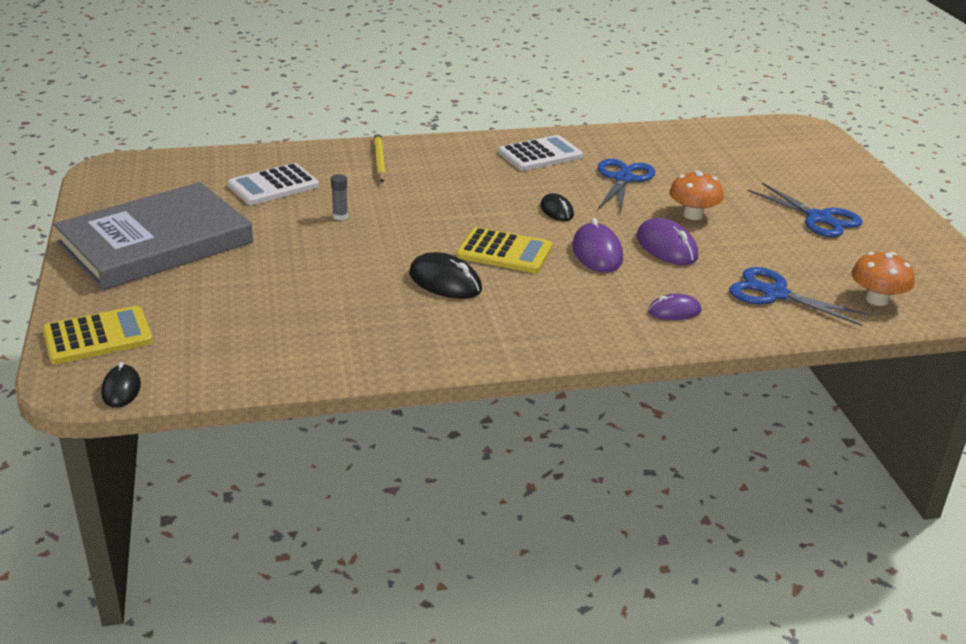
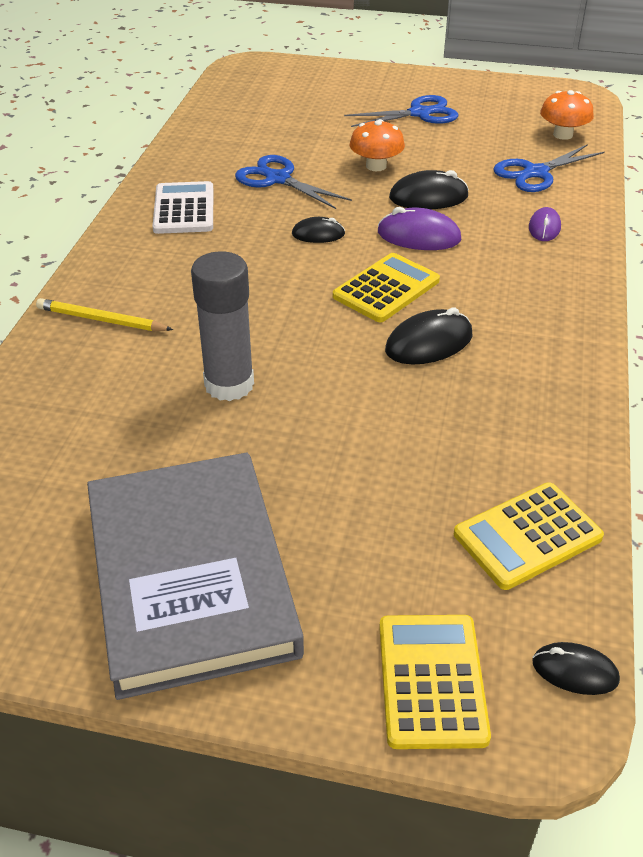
camera: 65 degrees left, 10 degrees up
(243, 355) = (527, 536): none -> yellow calculator
(273, 186) = (100, 425): white calculator -> none
(340, 216) = (229, 384): grey glue stick -> grey glue stick, size x2.44
(666, 247) = (428, 197): purple mouse -> black mouse

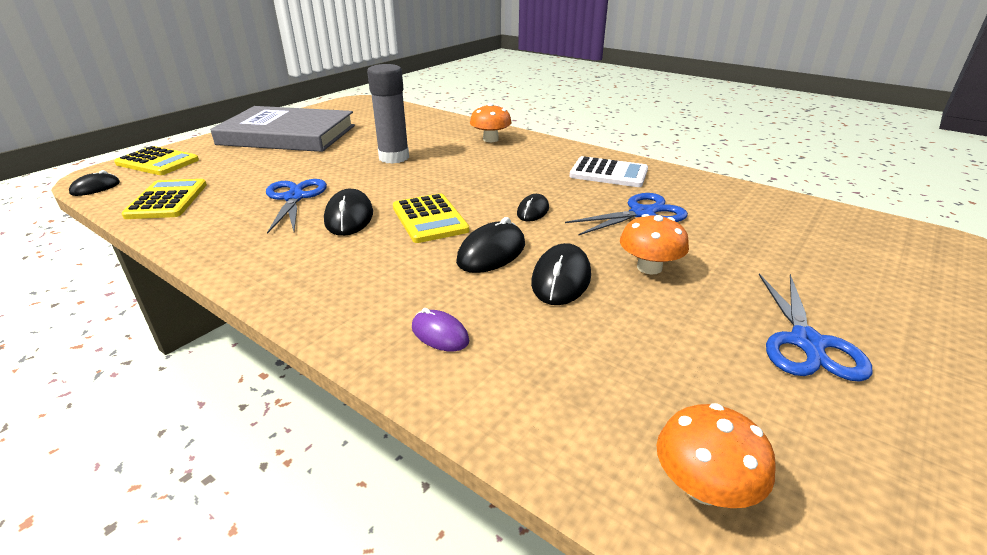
camera: 115 degrees right, 10 degrees down
(101, 320) = (490, 139): yellow pencil -> orange mushroom
(419, 236) = (491, 253): purple mouse -> black mouse
(535, 173) = (575, 385): blue scissors -> blue scissors (294, 198)

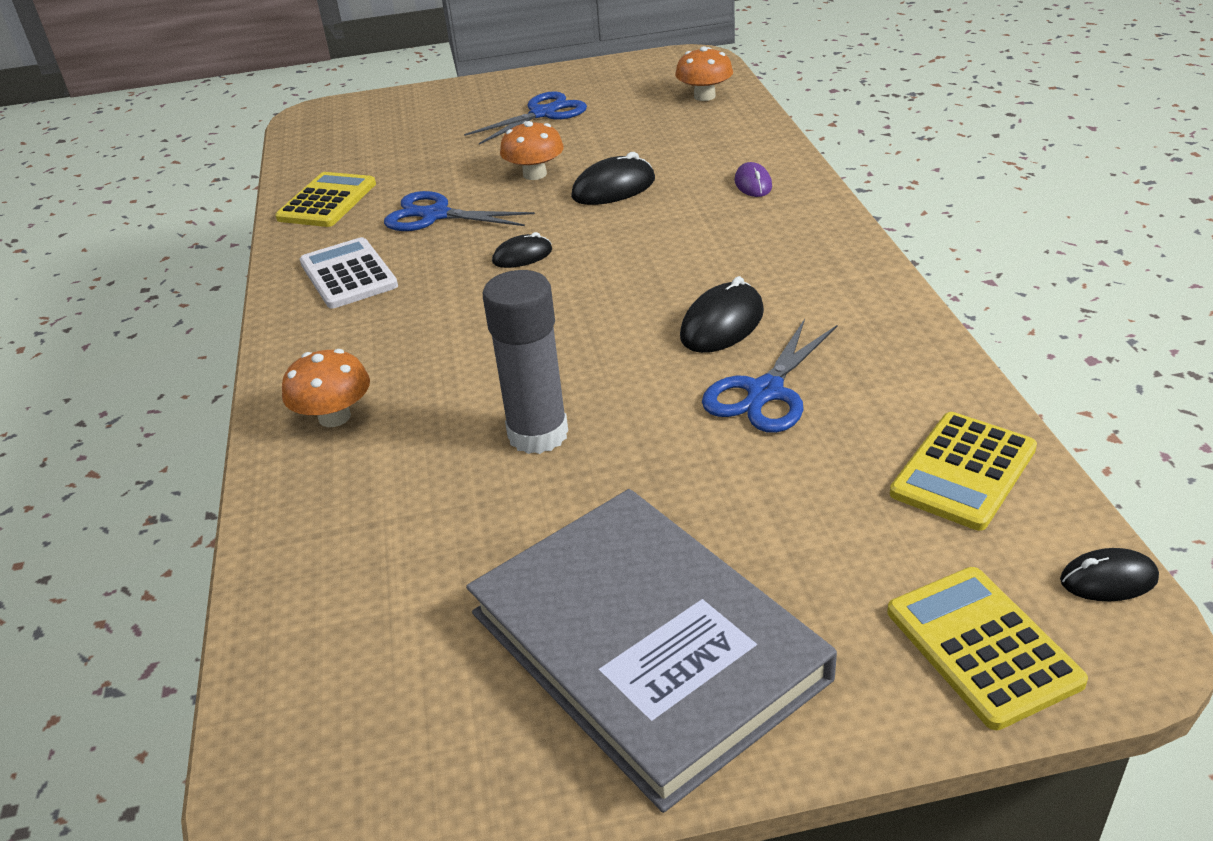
camera: 135 degrees left, 5 degrees up
(429, 219) = (637, 287): yellow calculator -> yellow calculator (327, 201)
(491, 253) = (632, 227): black mouse -> none

